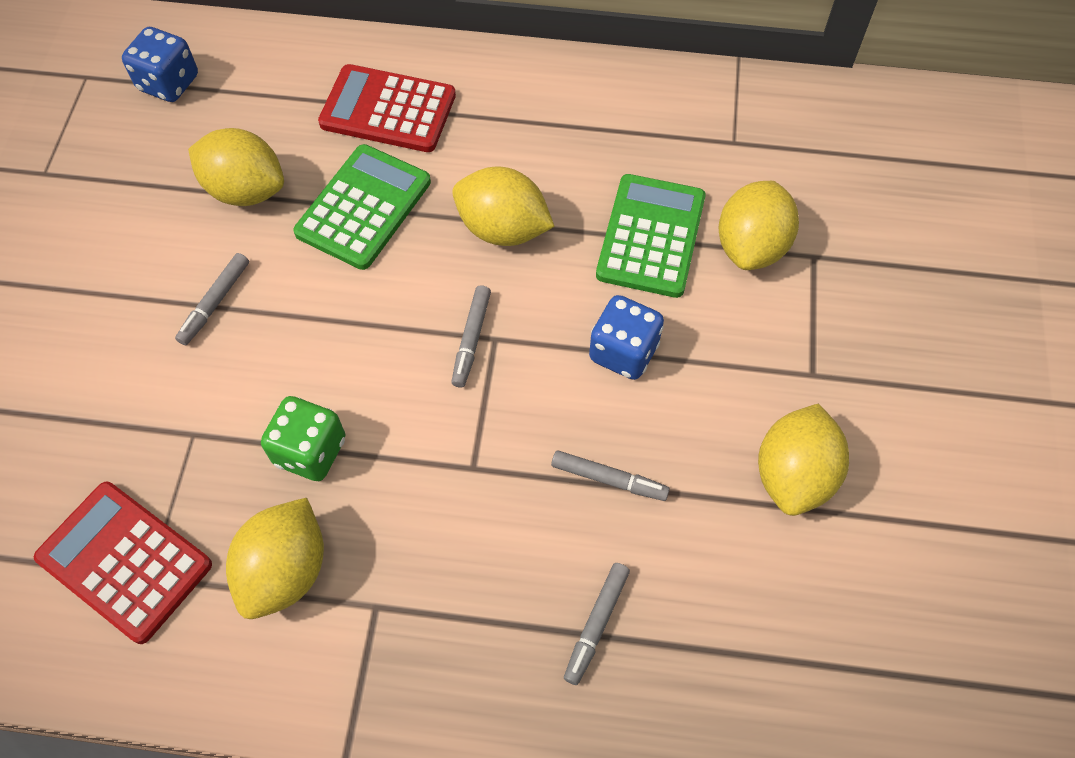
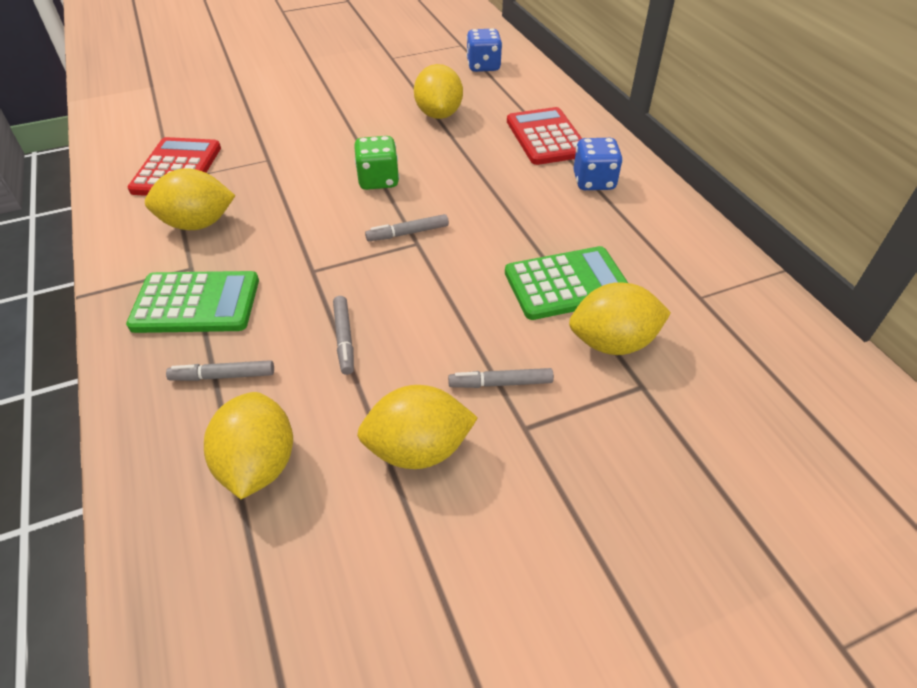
camera: 60 degrees right, 15 degrees down
(215, 303) = (356, 133): grey marker -> grey marker (500, 383)
(310, 451) = (282, 202): green dice -> green dice (378, 180)
(364, 207) = (466, 156): green calculator -> green calculator (196, 303)
(503, 229) = (504, 214): yellow lemon -> yellow lemon (258, 464)
(623, 352) = (455, 307): blue dice -> blue dice (594, 182)

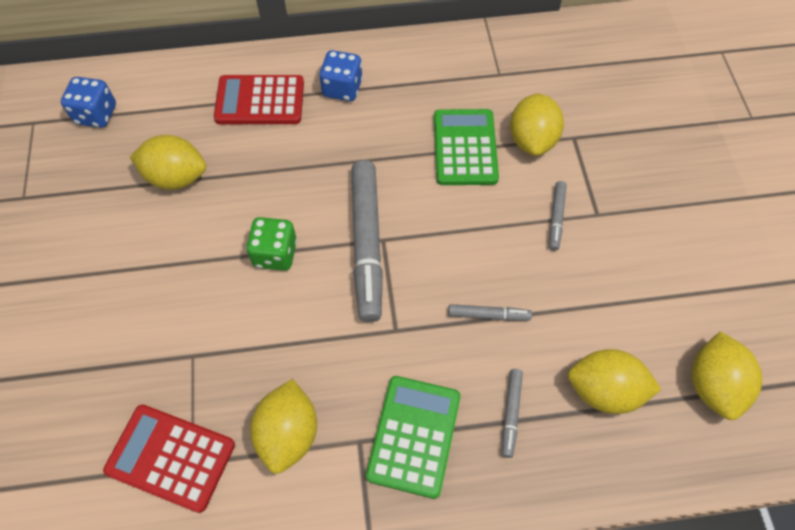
camera: 75 degrees left, 15 degrees up
(408, 233) = (367, 244): grey marker -> grey marker, size x2.20
(418, 449) = (606, 282): yellow lemon -> yellow lemon (713, 385)

